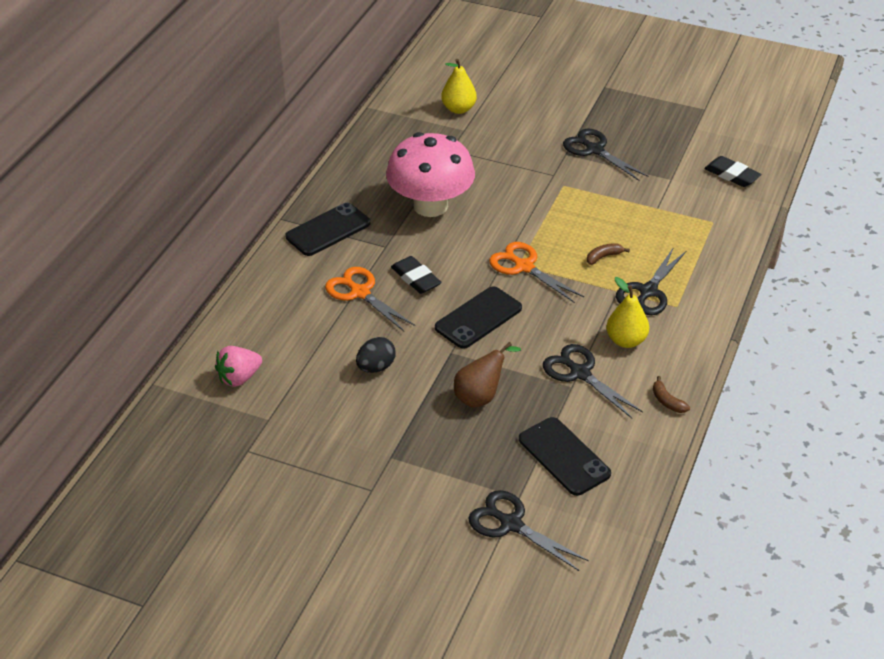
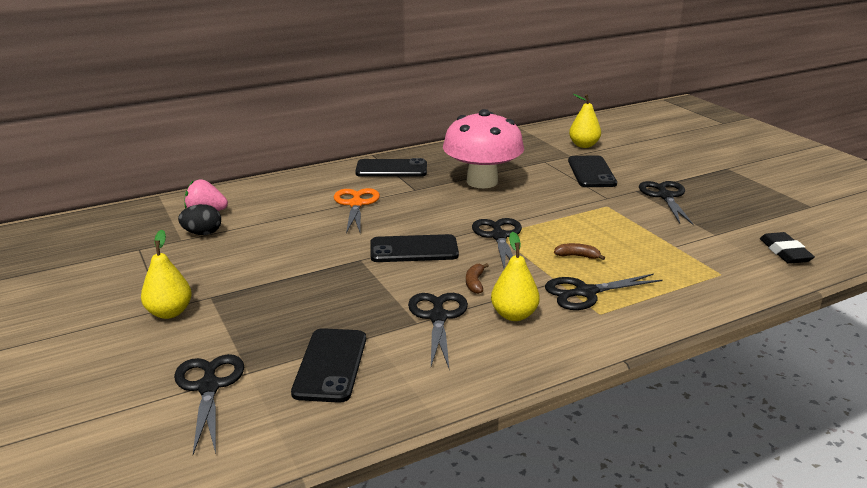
camera: 40 degrees right, 15 degrees down
(376, 367) = (295, 244): black egg -> black egg (202, 233)
(383, 489) = (169, 312): none -> yellow pear
(416, 278) = (406, 212): black eraser -> none
(480, 397) = (335, 294): brown pear -> none
(506, 146) = (591, 172): none -> black phone
(524, 267) = (499, 236): orange scissors -> black scissors
(667, 401) = (486, 375): brown banana -> brown banana (475, 283)

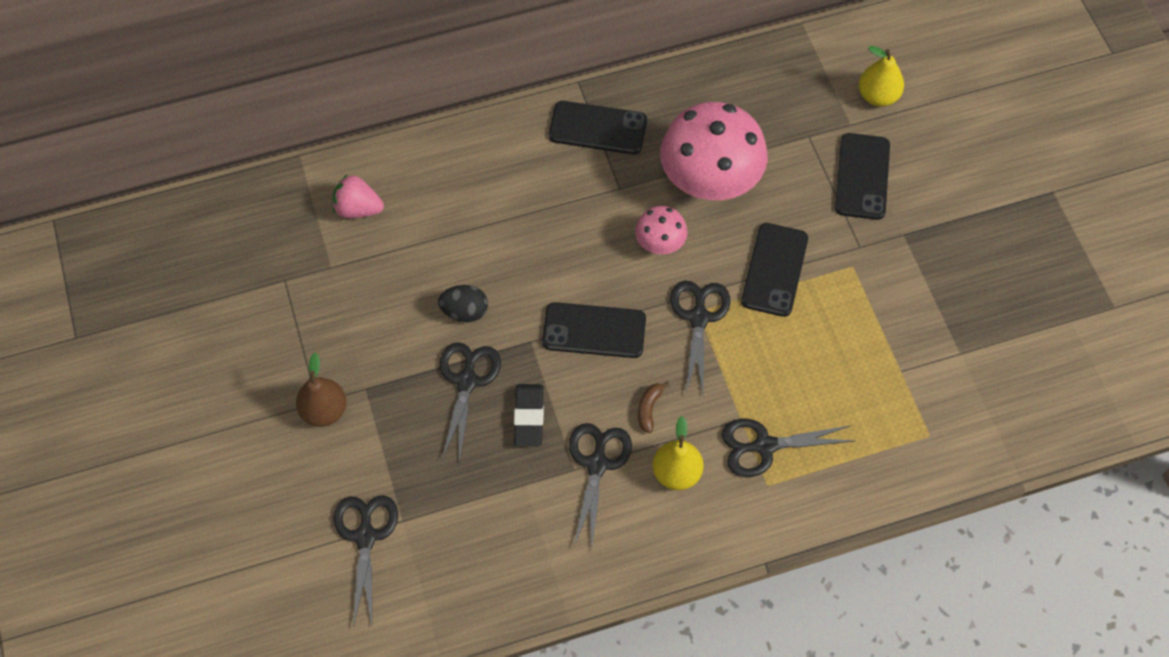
camera: 10 degrees right, 35 degrees up
(169, 312) = (324, 411): yellow pear -> brown pear
(202, 233) = (354, 257): black egg -> black egg (465, 311)
(330, 365) = (480, 523): black phone -> black phone (774, 270)
(356, 204) = (540, 215): orange scissors -> none
(454, 208) = (660, 243): none -> pink mushroom
(577, 256) = (778, 374): brown banana -> none
(665, 196) = (936, 254): black scissors -> black scissors (467, 381)
(785, 252) = (1025, 404): black eraser -> black eraser (529, 417)

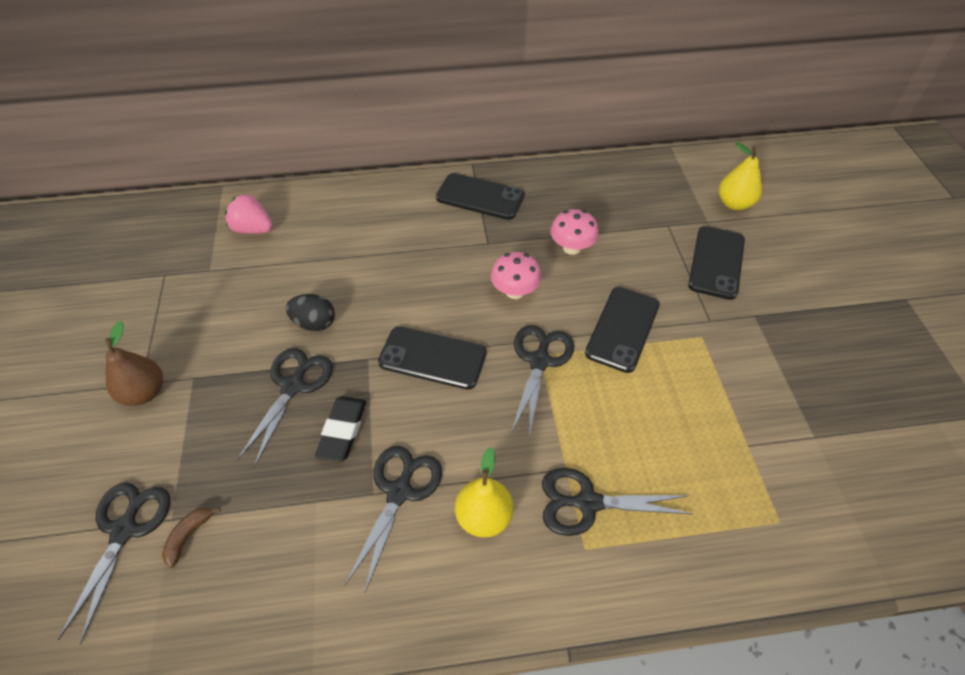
camera: 10 degrees right, 10 degrees down
(649, 409) = (469, 442): brown banana -> brown banana (188, 536)
(710, 181) = (572, 248): pink mushroom -> pink mushroom, size x0.48

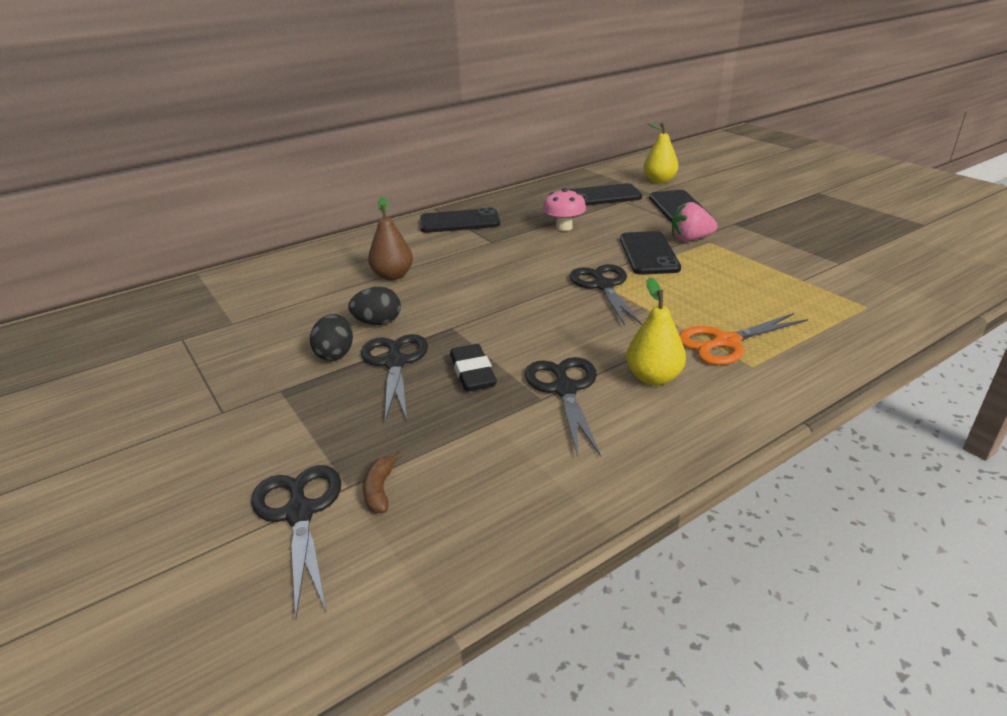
camera: 25 degrees left, 20 degrees down
(144, 392) = (231, 416): brown pear -> brown pear (393, 276)
(253, 229) = (257, 288): pink strawberry -> pink strawberry (690, 239)
(257, 351) = (335, 354): none -> black egg
(432, 358) = (511, 310): black phone -> black phone (602, 196)
(515, 291) = (543, 258): pink mushroom -> none
(587, 502) = (725, 342): black scissors -> orange scissors

